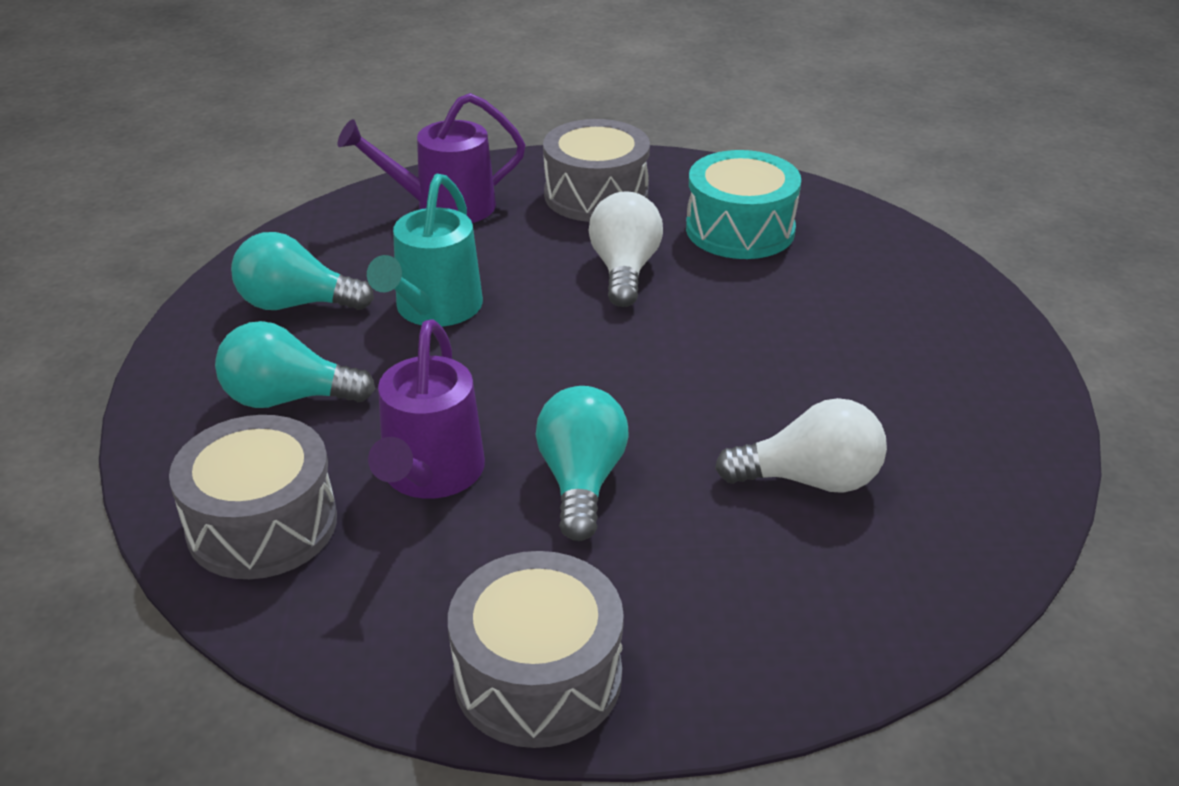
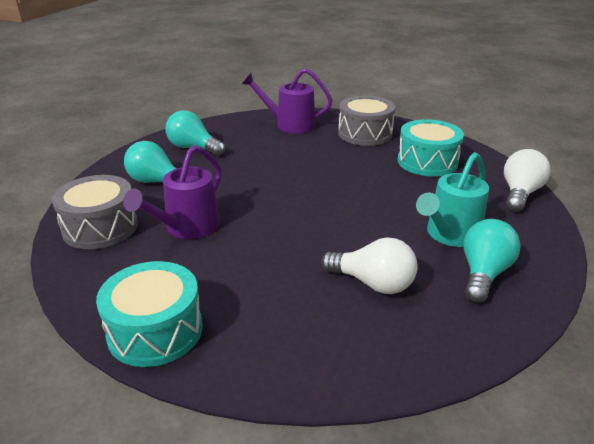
camera: 25 degrees right, 5 degrees down
(433, 310) = (249, 163): turquoise watering can -> turquoise watering can (449, 235)
(538, 677) = (155, 331): grey drum -> turquoise drum
(581, 481) = (253, 250): turquoise light bulb -> turquoise light bulb (483, 273)
(624, 270) = (352, 166): white light bulb -> white light bulb (520, 193)

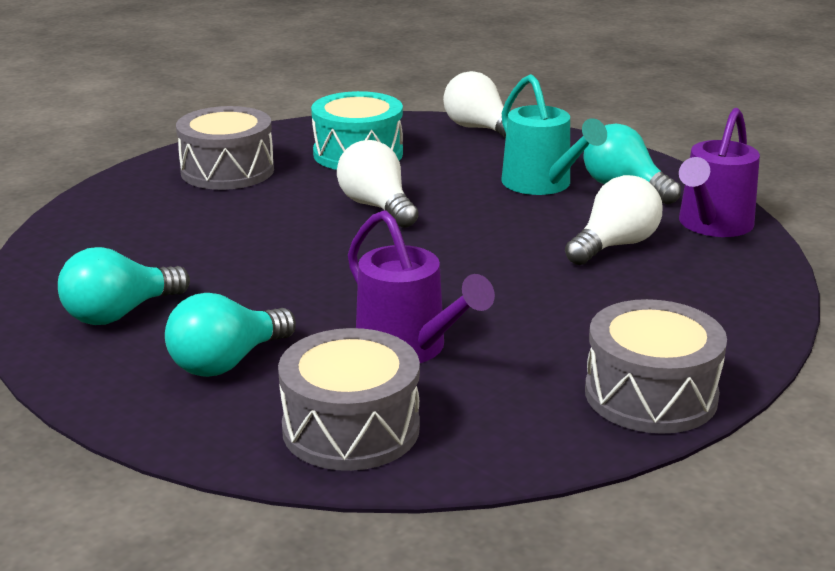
camera: 70 degrees left, 5 degrees down
(155, 331) = (650, 395): turquoise drum -> grey drum
(289, 125) = (124, 217): purple watering can -> purple watering can (712, 225)
(357, 183) = (377, 207): none -> white light bulb

